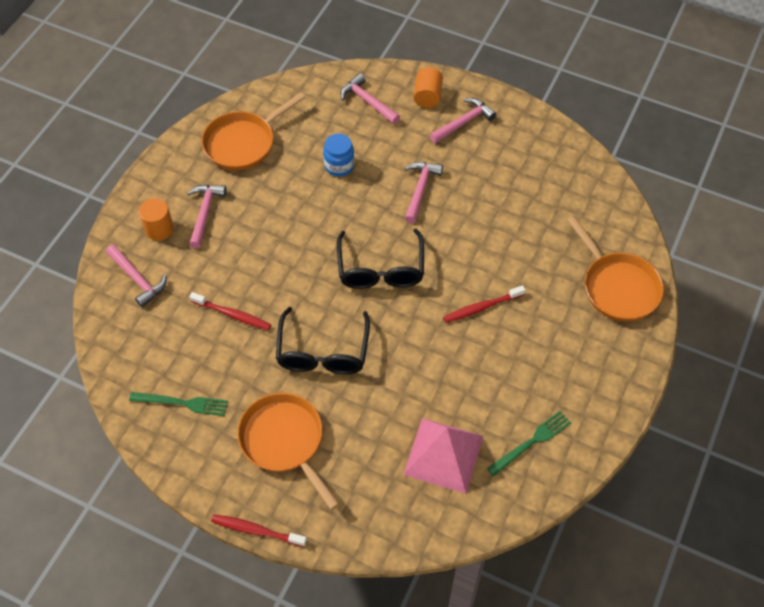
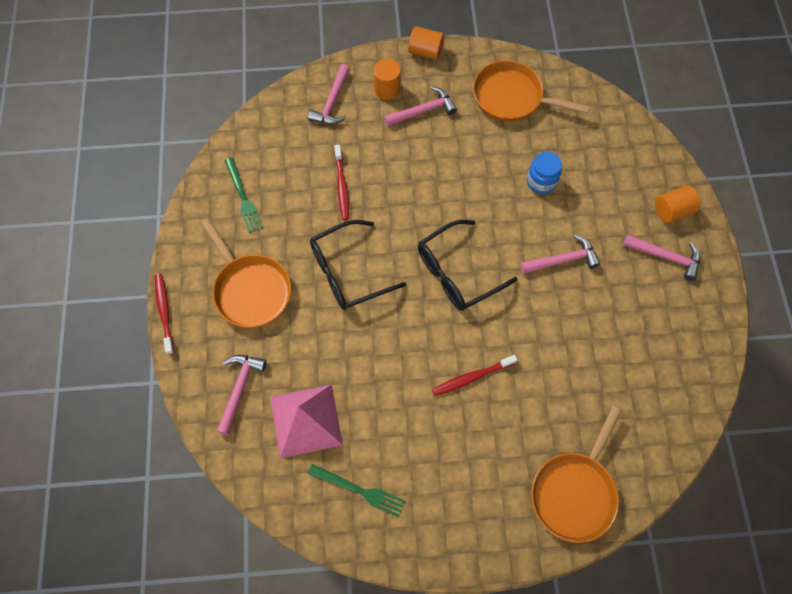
camera: 60 degrees right, 10 degrees up
(144, 180) = (425, 51): none -> orange cylinder
(284, 442) = (250, 289): orange pan -> orange pan turned 120 degrees clockwise
(368, 101) = (628, 165): pink hammer -> pink hammer (239, 389)
(481, 307) = (471, 377): red toothbrush -> red toothbrush turned 60 degrees counterclockwise

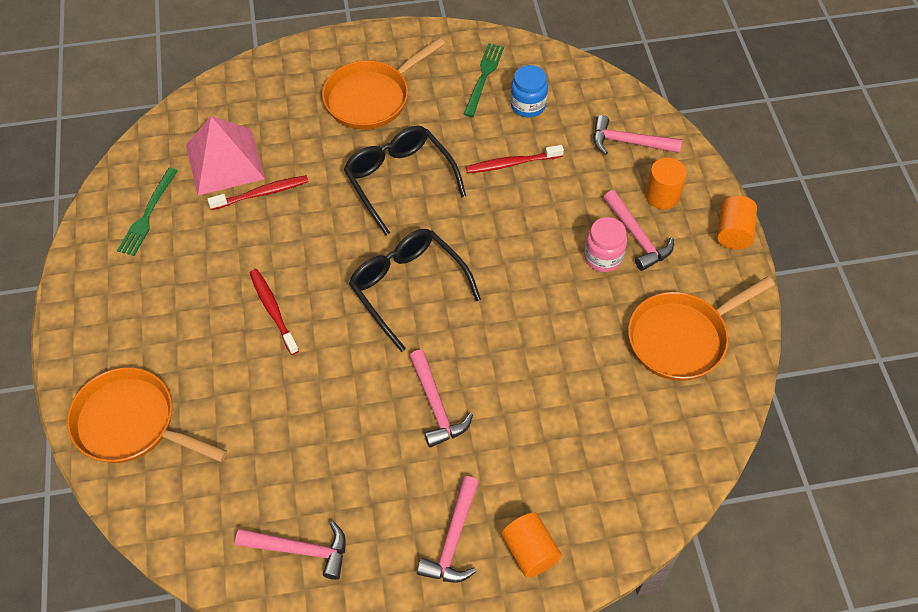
camera: 85 degrees right, 10 degrees down
(164, 312) = (342, 34): red toothbrush -> red toothbrush (262, 193)
(239, 389) = (259, 103): pink hammer -> pink hammer (300, 550)
(243, 197) = (484, 77): green fork -> green fork turned 135 degrees clockwise
(440, 135) = (603, 257): none -> pink jar
(512, 97) = (682, 338): orange pan -> orange pan turned 135 degrees counterclockwise
(541, 181) = (552, 377): blue jar -> blue jar (528, 105)

